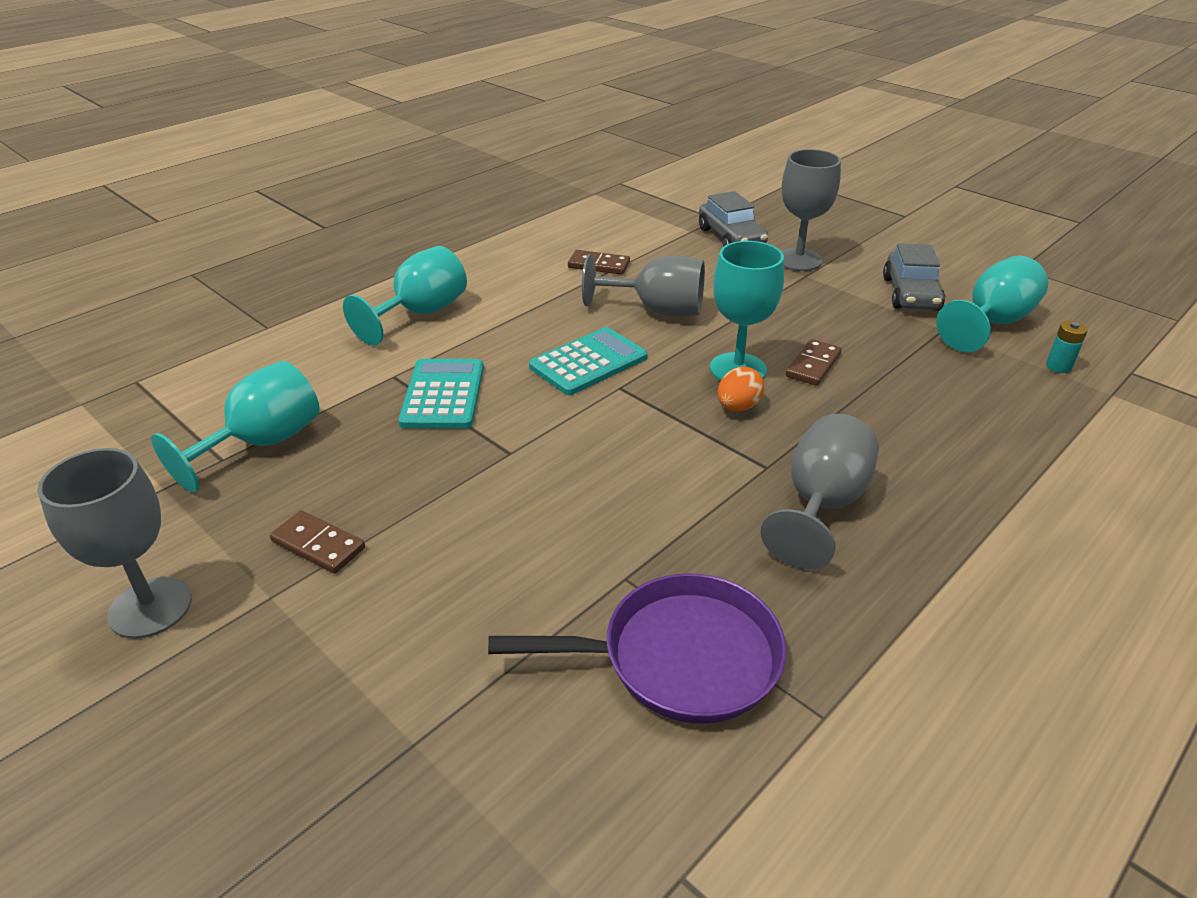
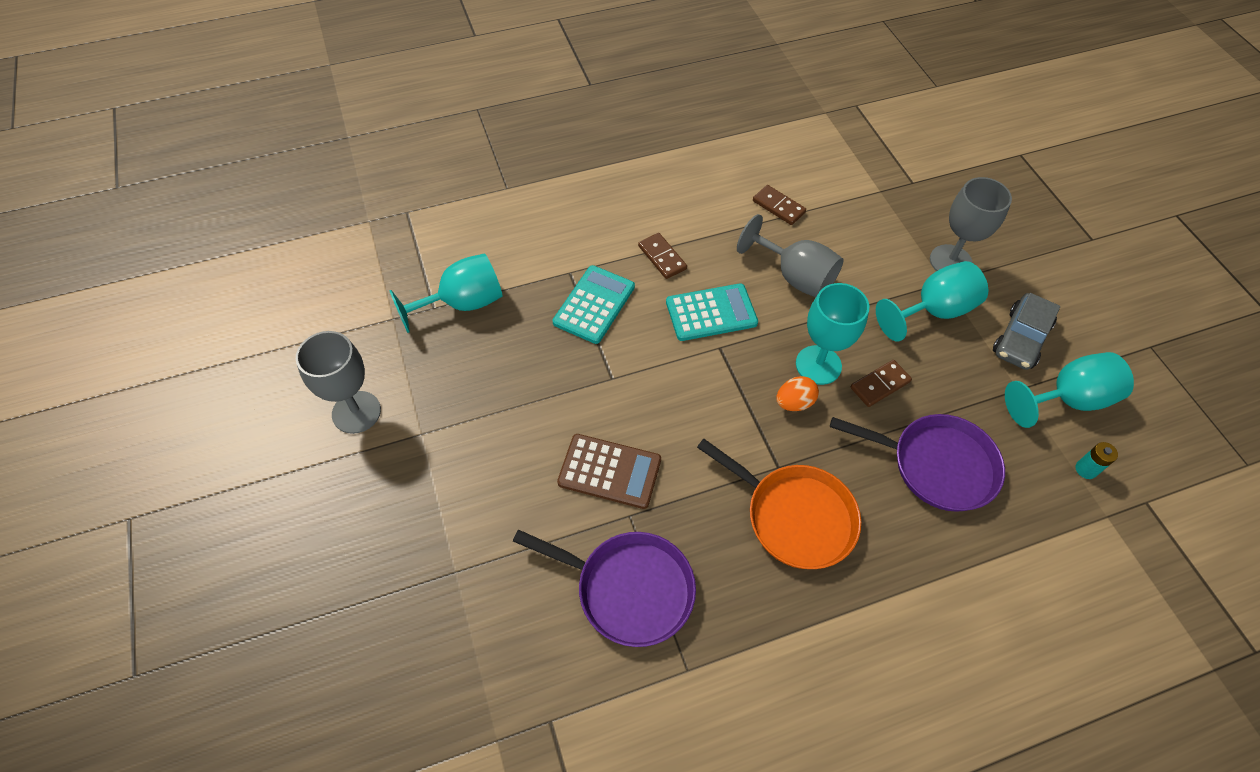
camera: 25 degrees right, 20 degrees up
(318, 545) = (462, 405): brown domino -> brown domino (662, 257)
(421, 313) = (617, 213): turquoise goblet -> turquoise goblet (933, 311)
(568, 542) = (609, 471): none -> brown calculator
(731, 237) = (910, 212): grey car -> none
(821, 505) = (794, 516): grey goblet -> orange pan
(925, 409) = (936, 465): none -> purple pan

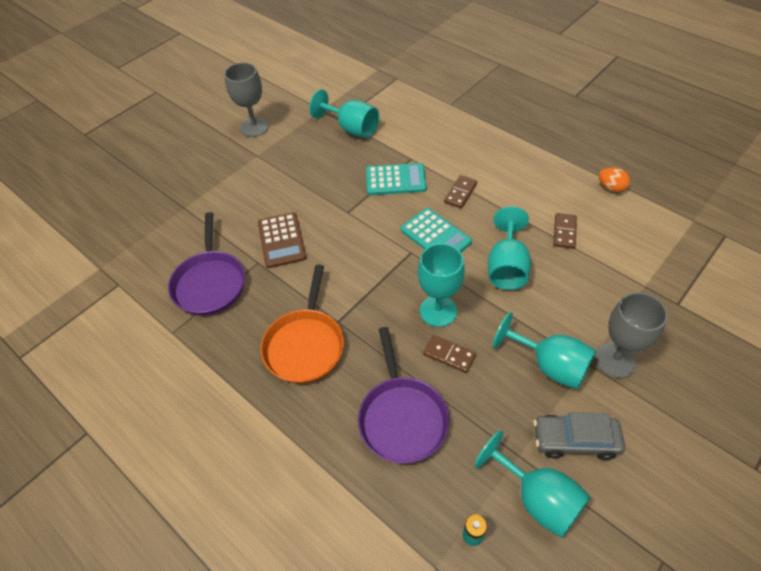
camera: 65 degrees right, 5 degrees down
(794, 402) = (395, 309): orange egg -> orange egg (611, 188)
(795, 277) = (506, 267): grey goblet -> turquoise goblet

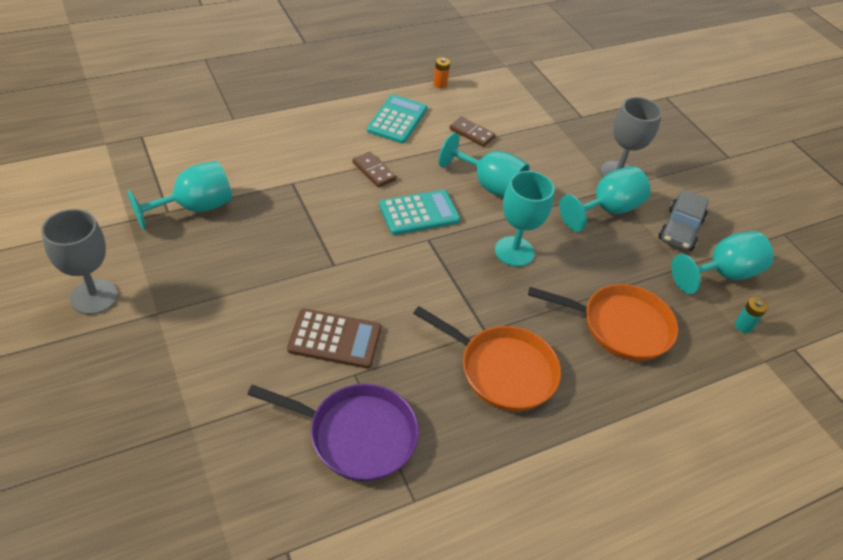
camera: 75 degrees left, 5 degrees down
(395, 180) = (315, 207): turquoise calculator -> turquoise calculator (397, 119)
(402, 417) = (620, 326): purple pan -> orange pan
(449, 355) = (568, 266): brown domino -> none
(611, 188) = (440, 84): orange egg -> orange battery

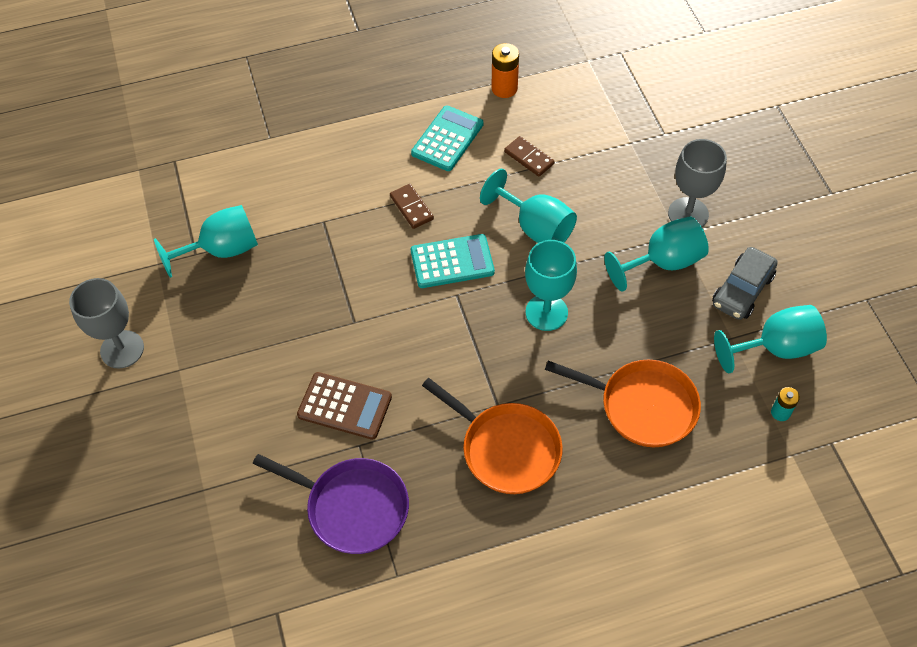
camera: 15 degrees right, 10 degrees up
(440, 84) = (504, 88): orange battery -> orange battery, size x1.62

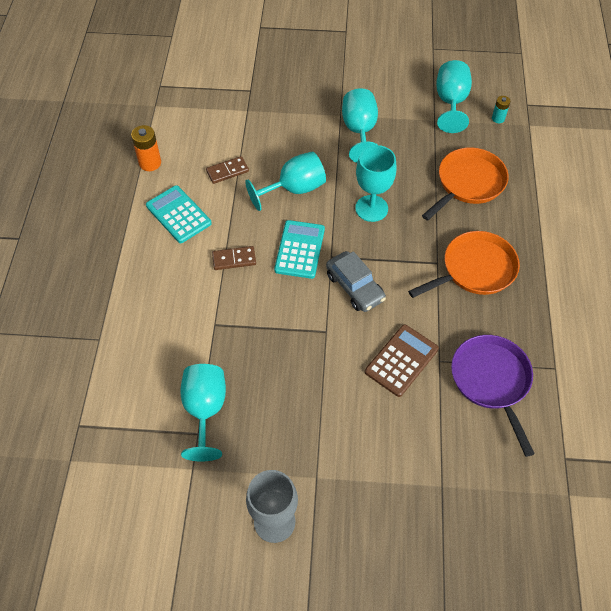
camera: 70 degrees left, 0 degrees up
(352, 507) = (491, 381): purple pan -> purple pan turned 60 degrees counterclockwise
(688, 214) = (326, 104): grey goblet -> none
(742, 290) = (400, 101): grey car -> grey car (355, 287)

